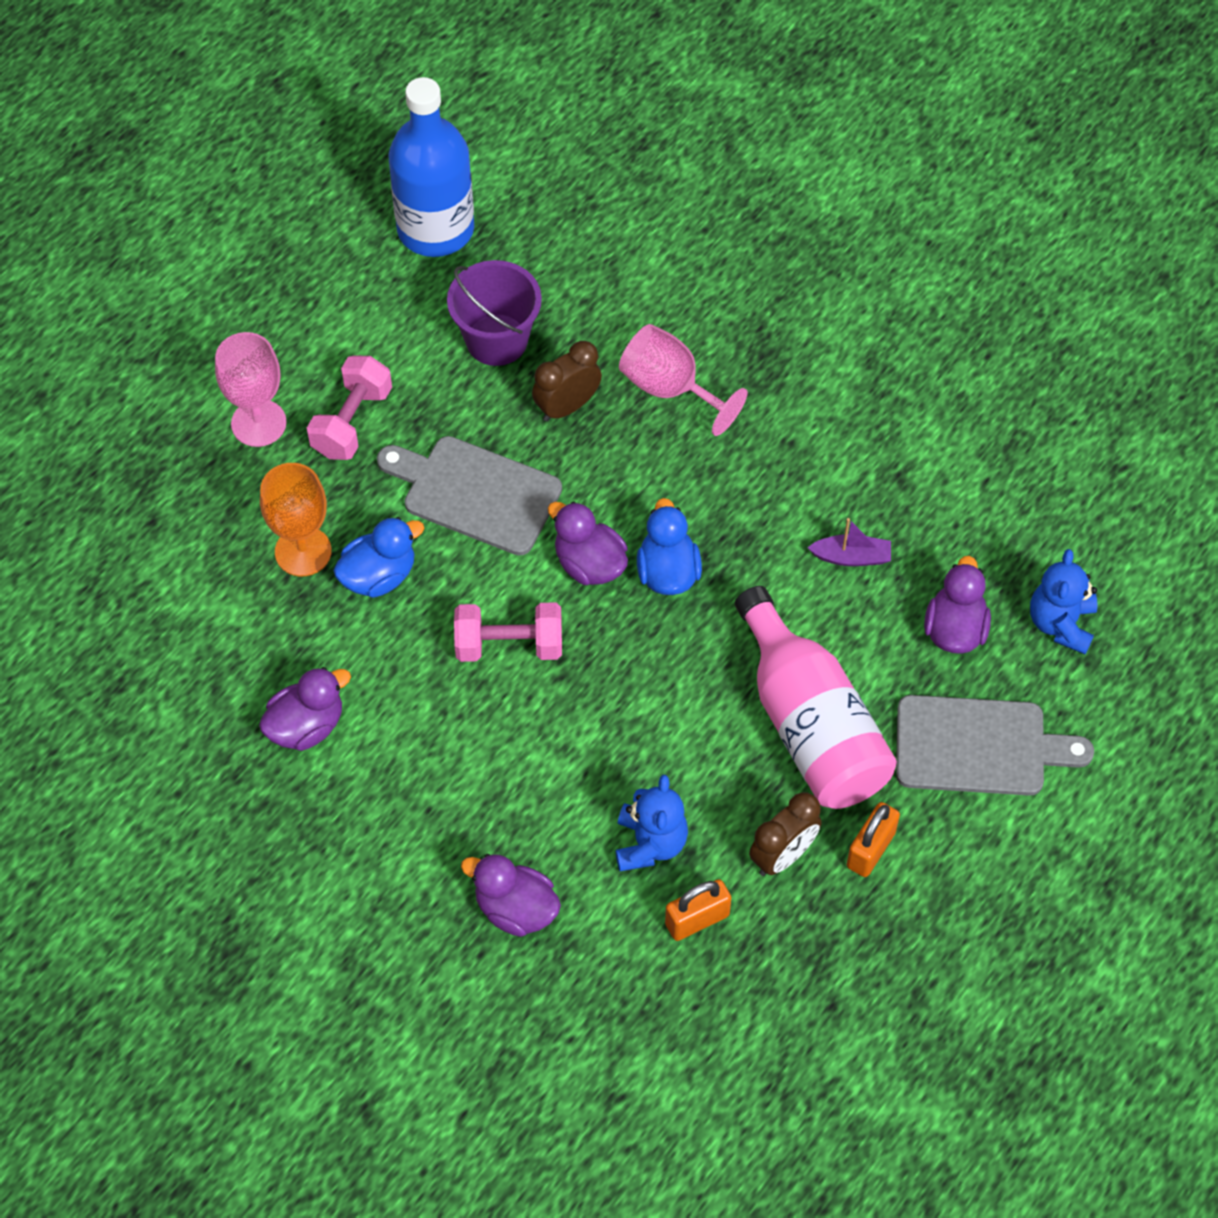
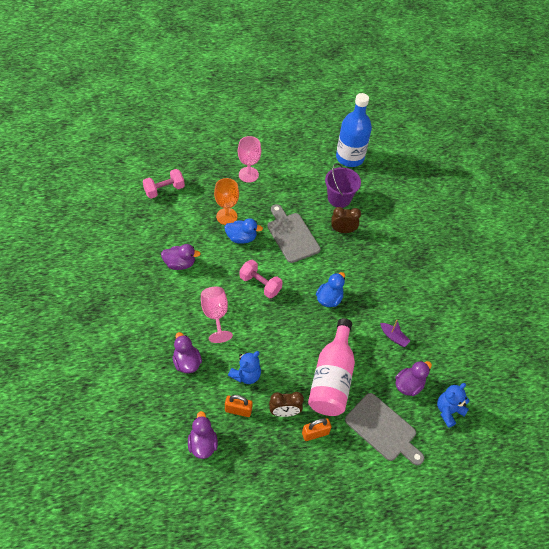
camera: 35 degrees right, 5 degrees down
(352, 422) = (275, 192): pink dumbbell -> pink dumbbell (164, 190)
(589, 564) = (307, 279): purple duck -> purple duck (202, 444)
(670, 388) = (380, 247): pink goblet -> pink goblet (215, 315)

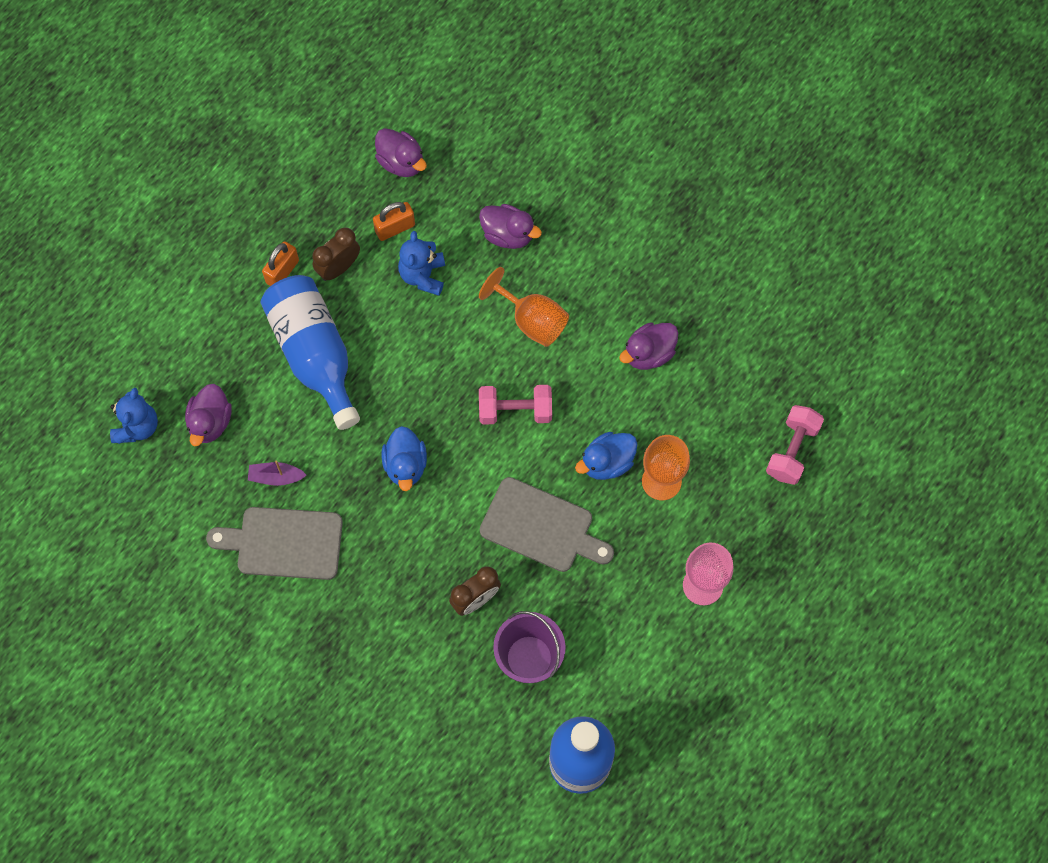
camera: 145 degrees right, 15 degrees up
(215, 315) = (532, 320): pink goblet -> orange goblet
(332, 378) = (315, 354): pink bottle -> blue bottle
(383, 429) = (205, 339): grey cutting board -> grey cutting board (284, 543)

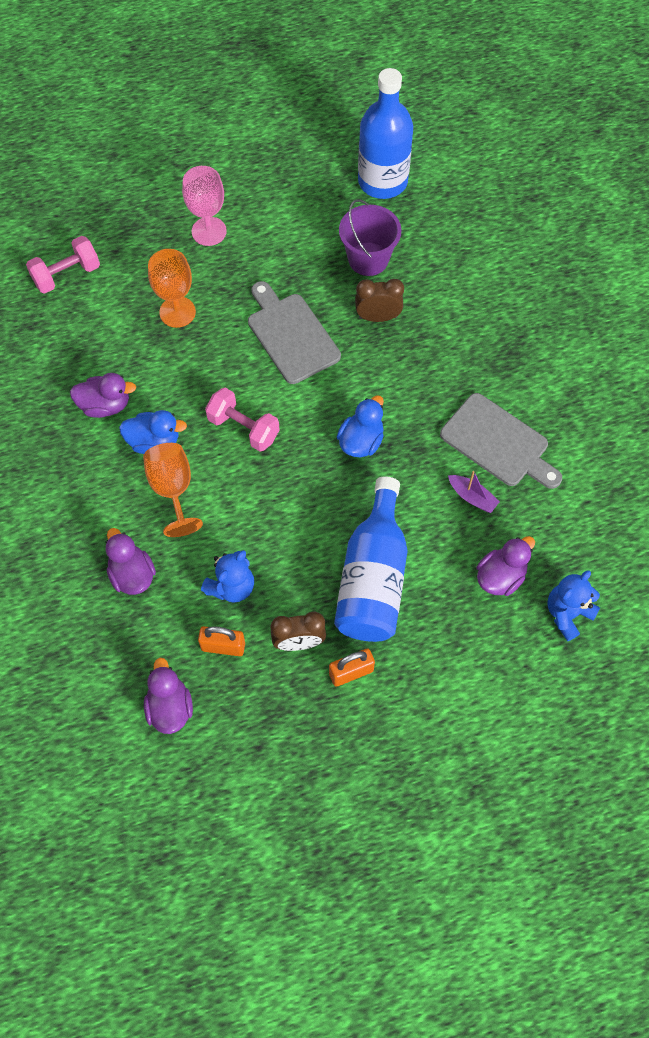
camera: 145 degrees left, 5 degrees down
(607, 462) = (205, 348): blue duck -> blue duck (154, 441)

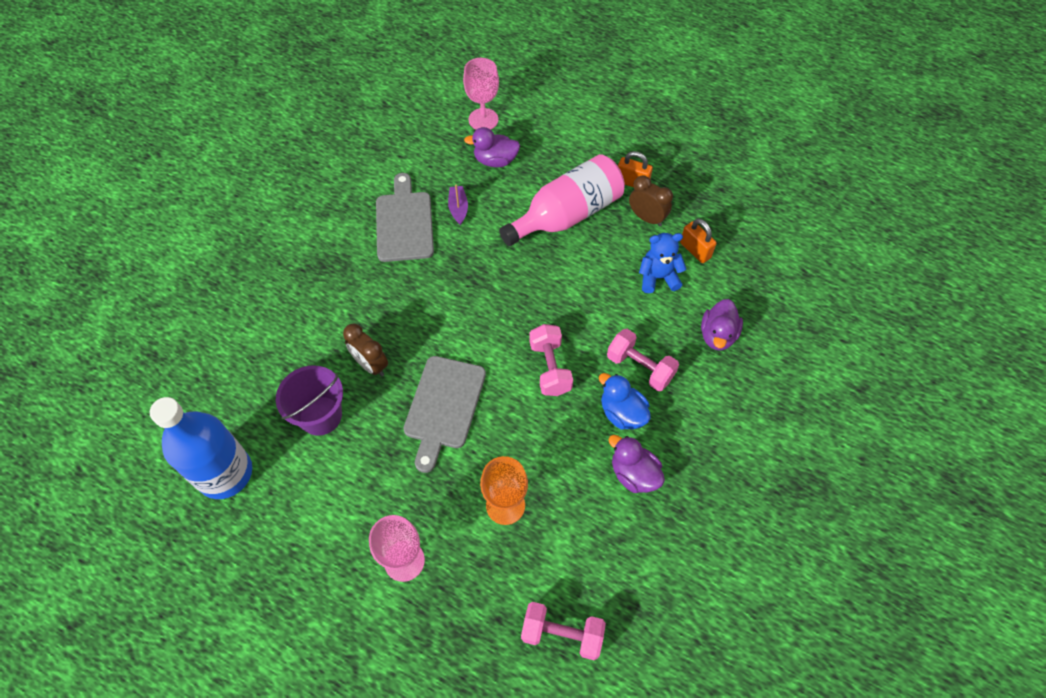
camera: 135 degrees left, 5 degrees down
(170, 707) = (757, 245): purple duck -> none
(173, 489) = (640, 367): orange goblet -> pink dumbbell
(361, 441) = (483, 293): blue duck -> none
(373, 577) = (567, 215): blue bottle -> pink bottle
(567, 613) = (483, 119): blue teddy bear -> pink goblet

